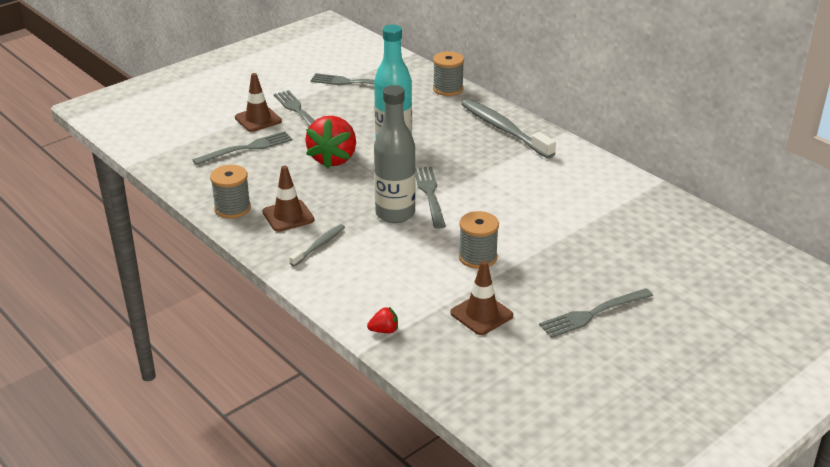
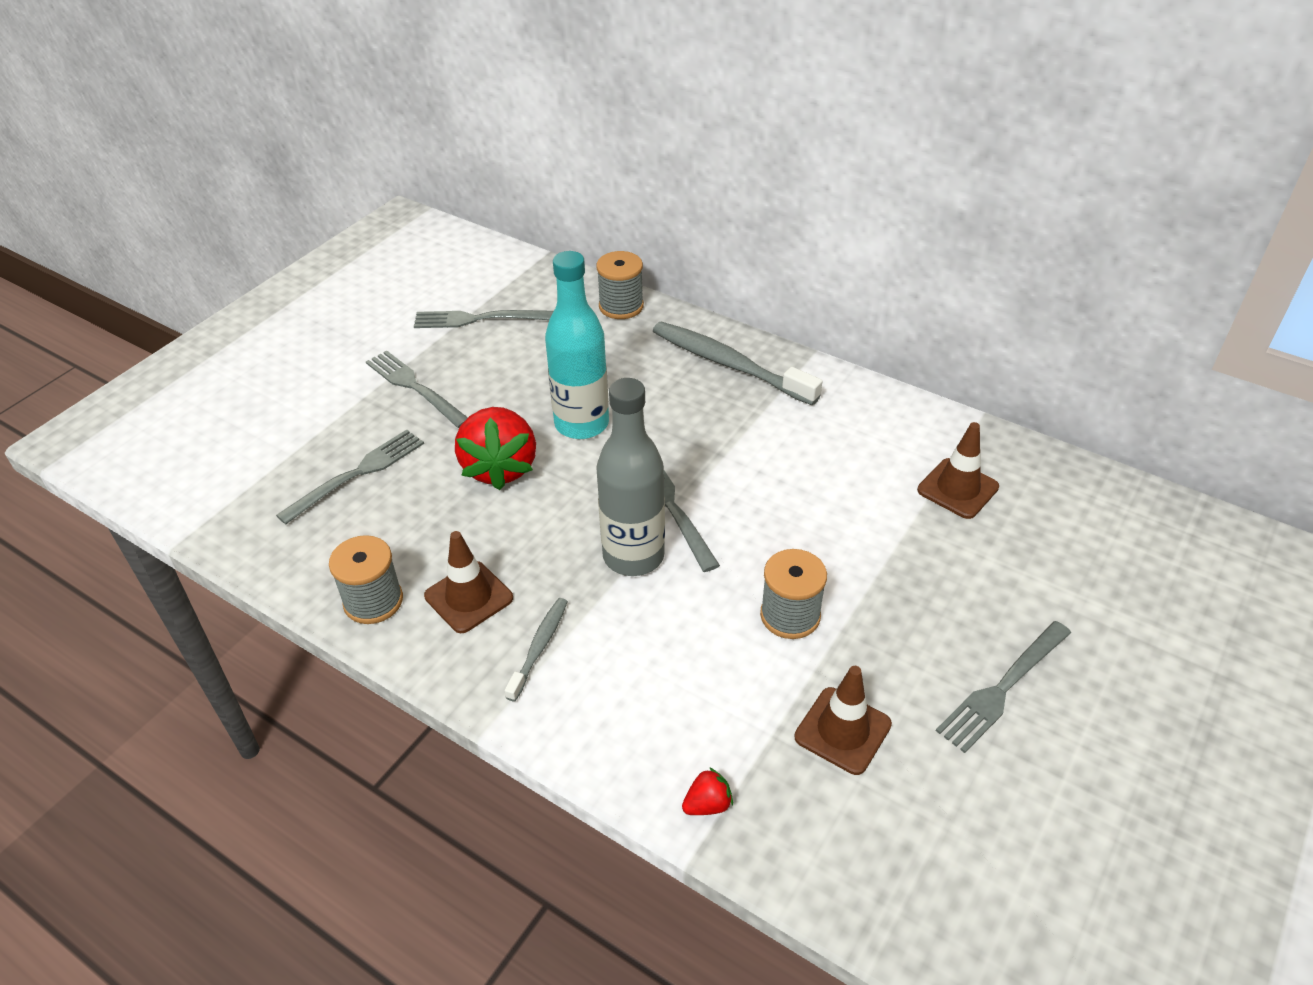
camera: 15 degrees left, 10 degrees up
(258, 119) = (357, 414): brown traffic cone -> brown traffic cone (957, 489)

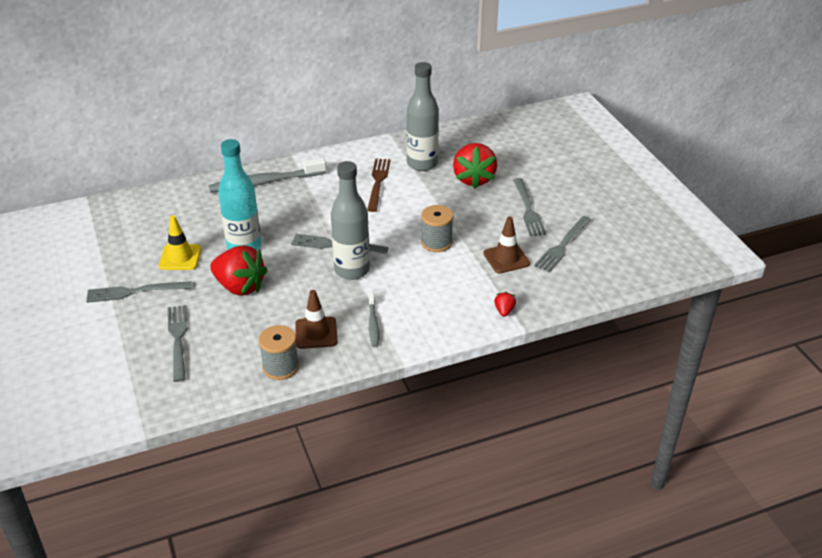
camera: 55 degrees left, 5 degrees down
(477, 319) = (109, 246): grey fork -> grey fork (562, 246)
(509, 384) = (180, 257): none -> yellow traffic cone
(539, 648) = (373, 323): grey toothbrush -> grey toothbrush turned 150 degrees counterclockwise
(621, 306) = (172, 194): grey spool -> none
(856, 468) = (378, 182): none -> brown fork
(957, 489) = (422, 164): brown traffic cone -> grey bottle
(996, 570) = (473, 179): none -> red strawberry

